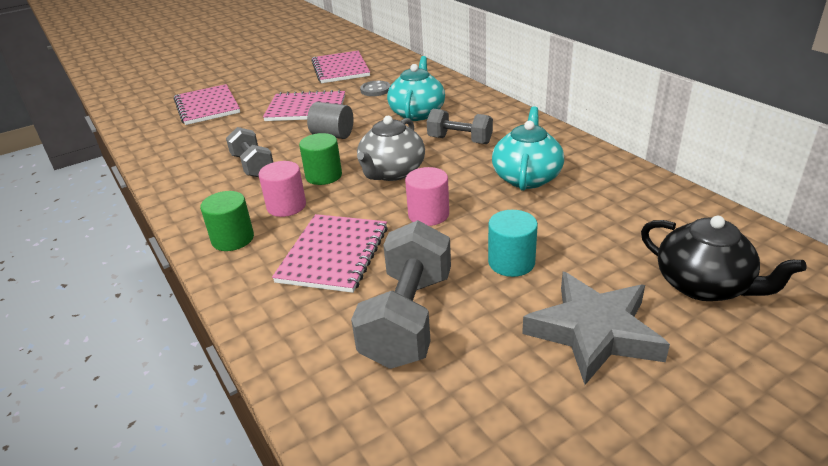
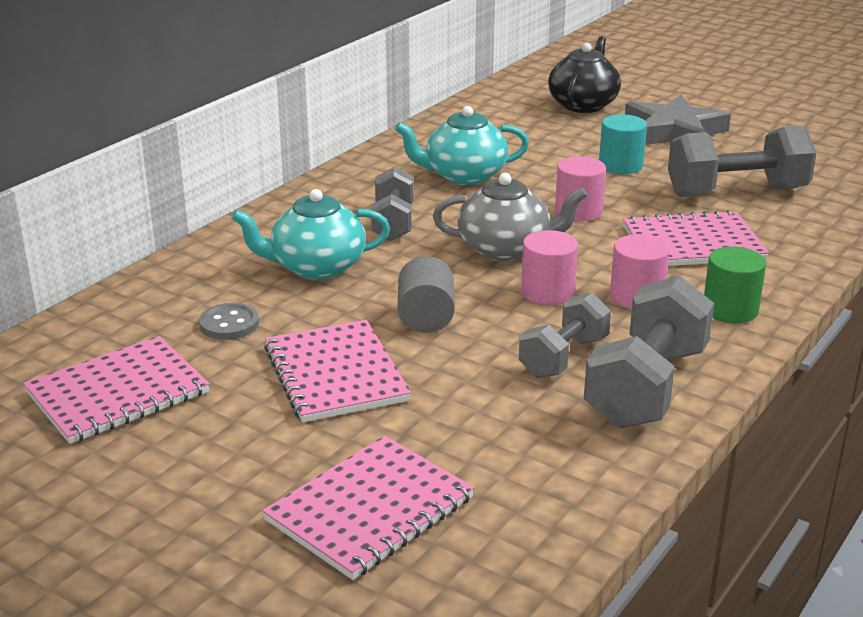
camera: 115 degrees left, 5 degrees down
(199, 183) = (646, 387): none -> grey dumbbell
(323, 176) = (547, 292): green cylinder -> pink cylinder

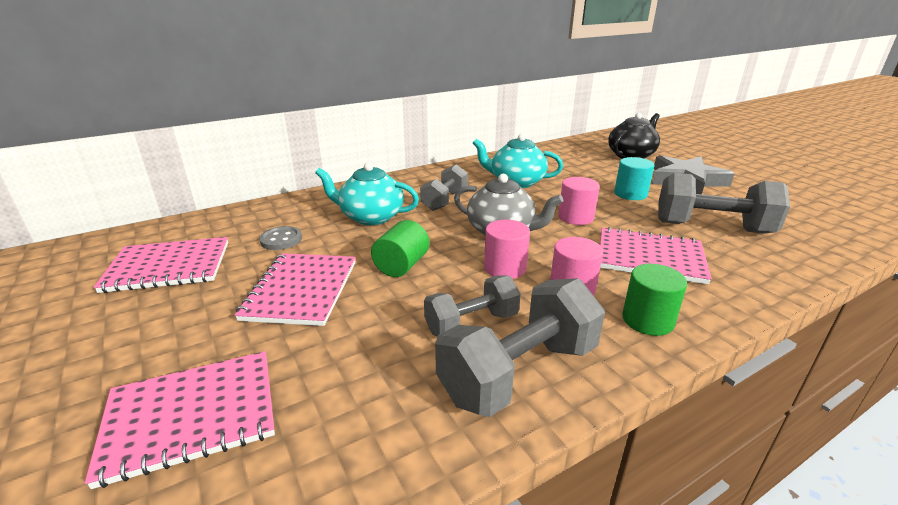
camera: 25 degrees right, 0 degrees up
(426, 318) = (401, 266): grey cylinder -> green cylinder

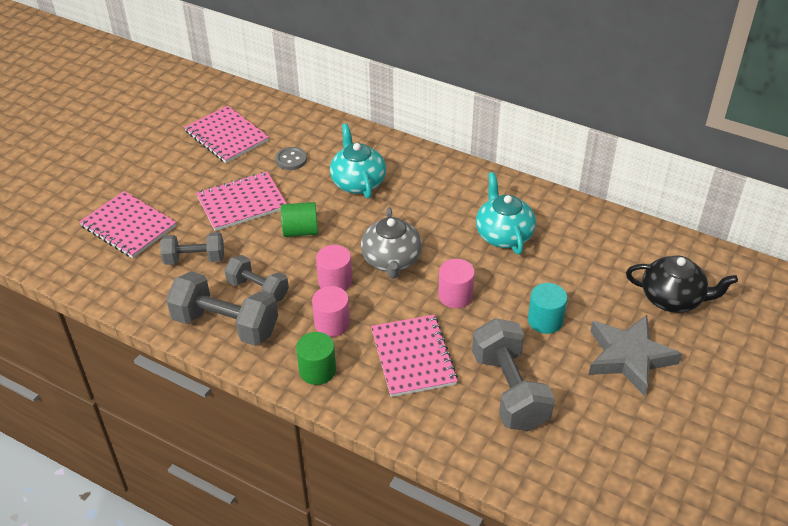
camera: 60 degrees right, 15 degrees up
(445, 200) = (421, 207): grey dumbbell -> grey dumbbell (194, 259)

